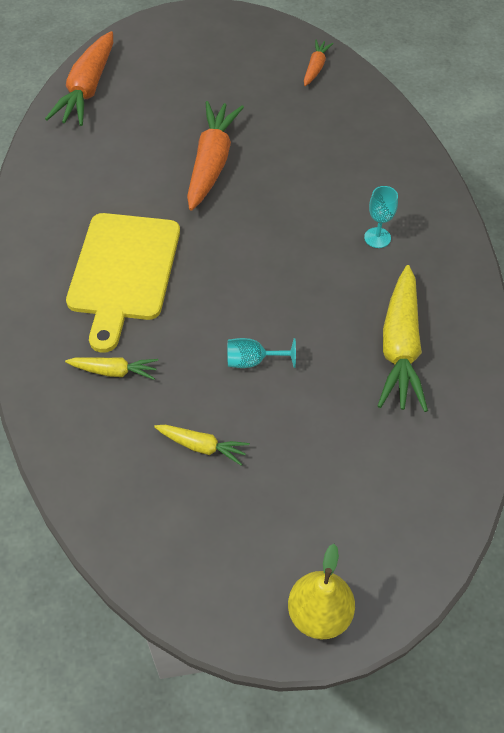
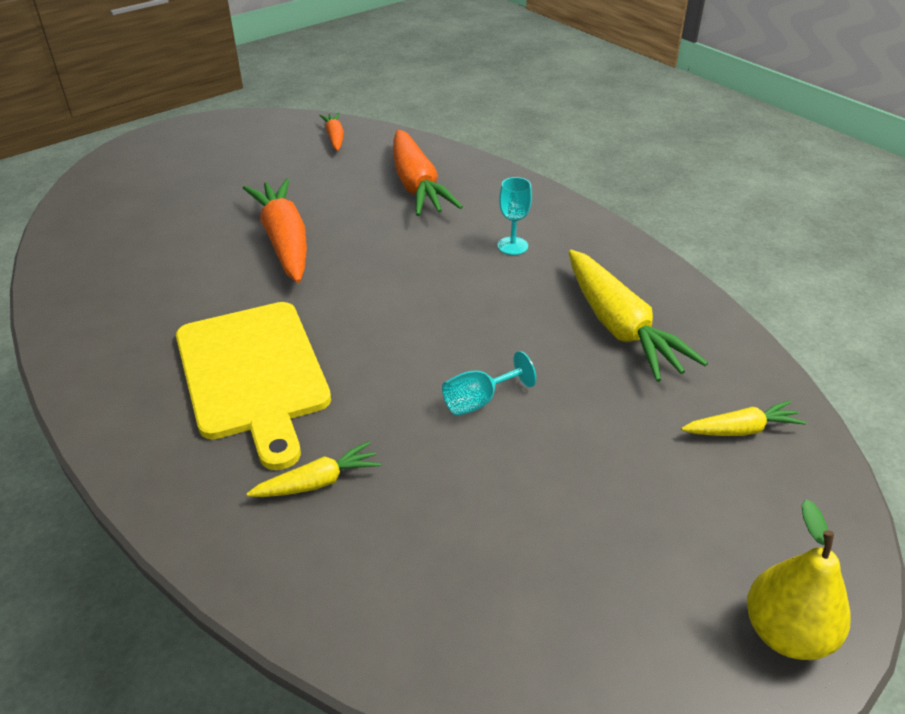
camera: 30 degrees left, 15 degrees down
(87, 89) = (84, 222): orange carrot -> orange carrot (416, 186)
(202, 446) = (493, 515): yellow carrot -> yellow carrot (741, 430)

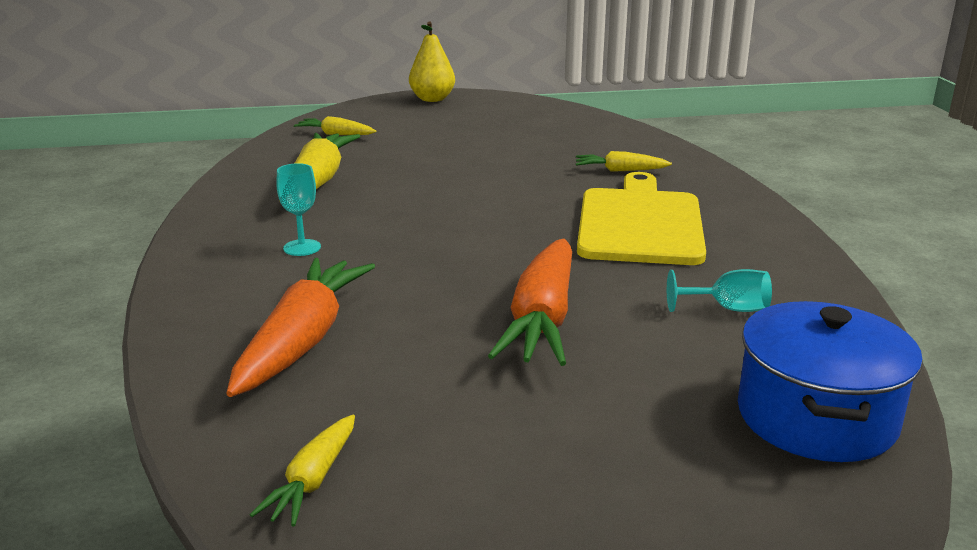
camera: 150 degrees left, 15 degrees down
(95, 228) = (816, 417): none -> blue pot
(335, 138) = (313, 480): orange carrot -> yellow carrot
(479, 401) = (477, 175): turquoise goblet -> turquoise goblet (728, 309)

